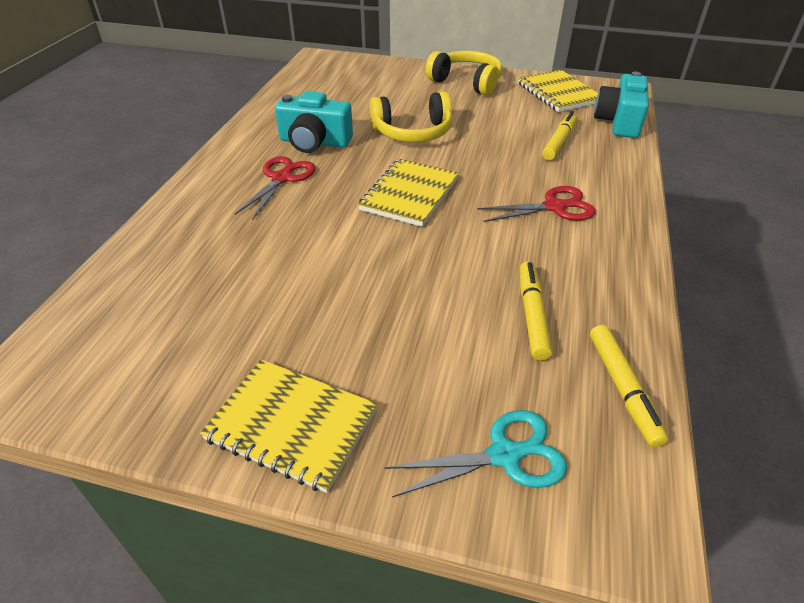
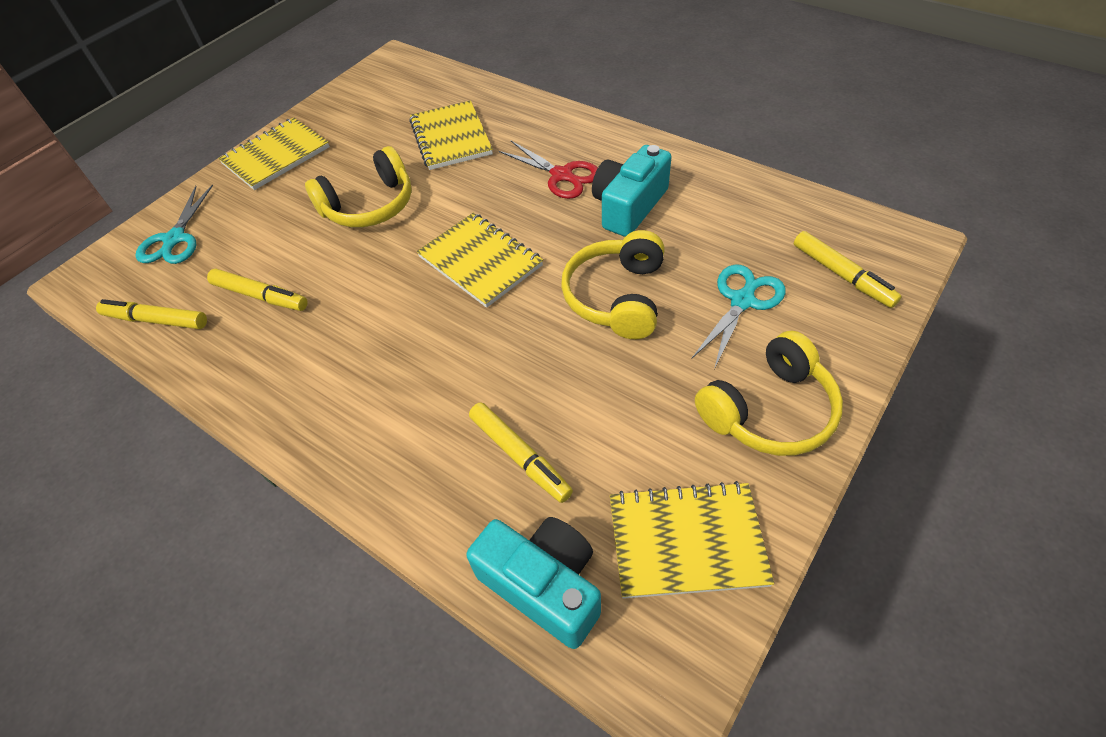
camera: 115 degrees right, 10 degrees up
(228, 261) = (451, 138): none -> yellow notebook
(354, 72) = (842, 275): none -> yellow marker
(365, 285) = (369, 205): none -> yellow headphones
(391, 95) = (742, 300): none -> turquoise scissors
(555, 207) = (383, 379): red scissors -> none

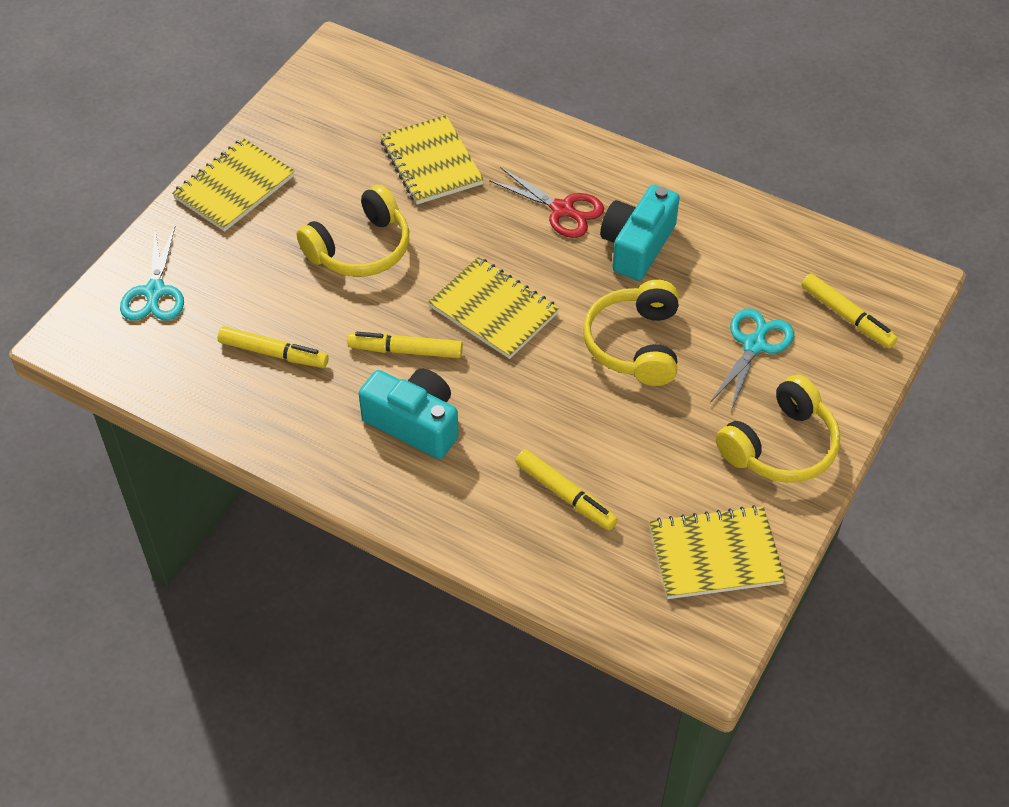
camera: 10 degrees left, 0 degrees up
(156, 320) = (172, 382): yellow marker -> yellow marker (406, 351)
(543, 585) = (602, 594): turquoise camera -> turquoise camera (414, 423)

